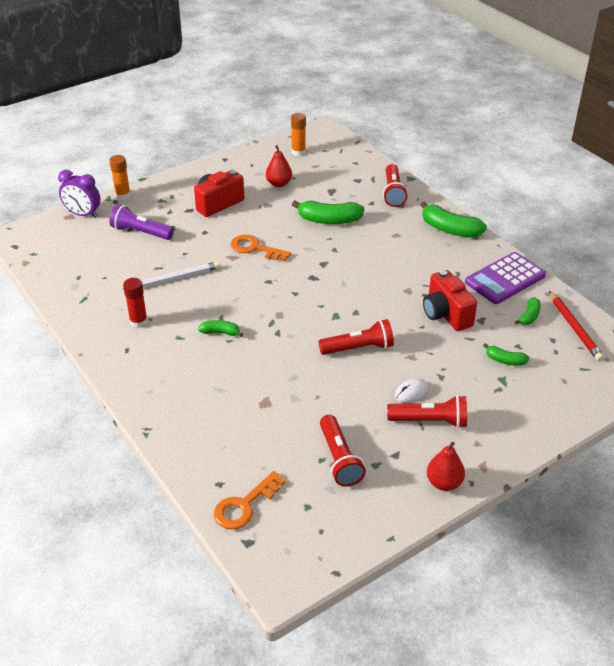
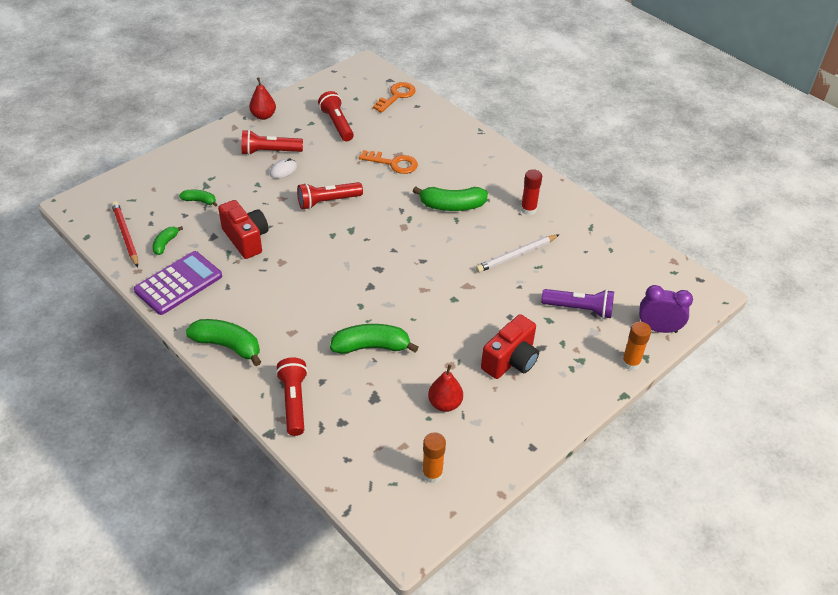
camera: 170 degrees right, 5 degrees up
(220, 332) = (452, 206): green banana -> green banana, size x1.84
(255, 248) = (447, 298): orange key -> orange key (393, 163)

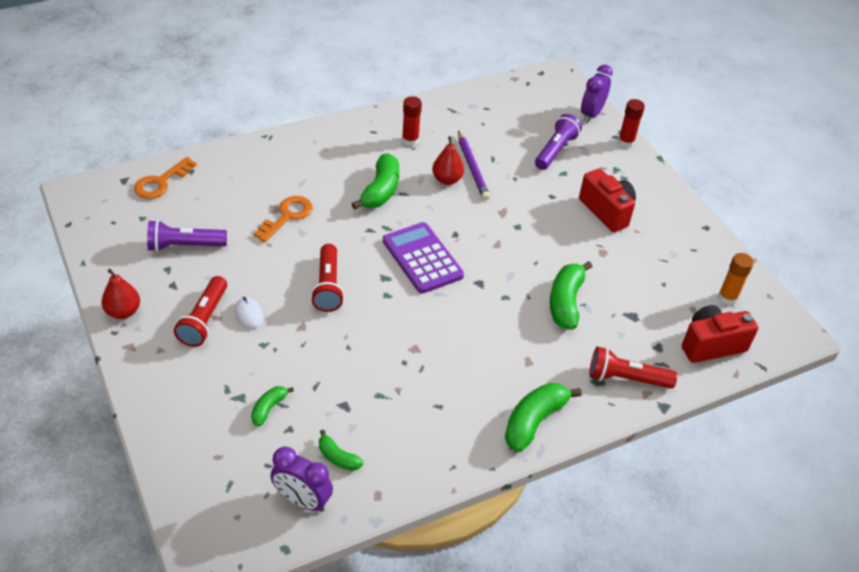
camera: 75 degrees left, 0 degrees up
(125, 235) = (302, 500): red pencil -> purple clock
(178, 283) = (417, 453): purple calculator -> purple calculator (422, 258)
(246, 239) = (363, 374): red camera -> red camera (711, 345)
(337, 124) = (185, 246): red flashlight -> purple flashlight
(396, 96) = (161, 182): orange key -> orange key turned 105 degrees counterclockwise
(445, 404) = (649, 268): red pear -> red pear (447, 180)
(516, 255) = (472, 168): white pencil -> purple pencil
(630, 363) = (626, 142): orange glue stick -> red glue stick

